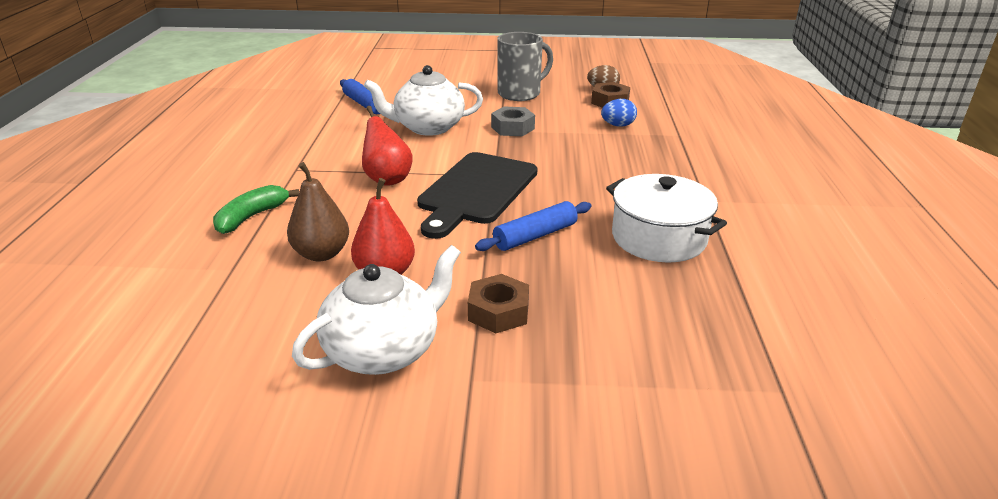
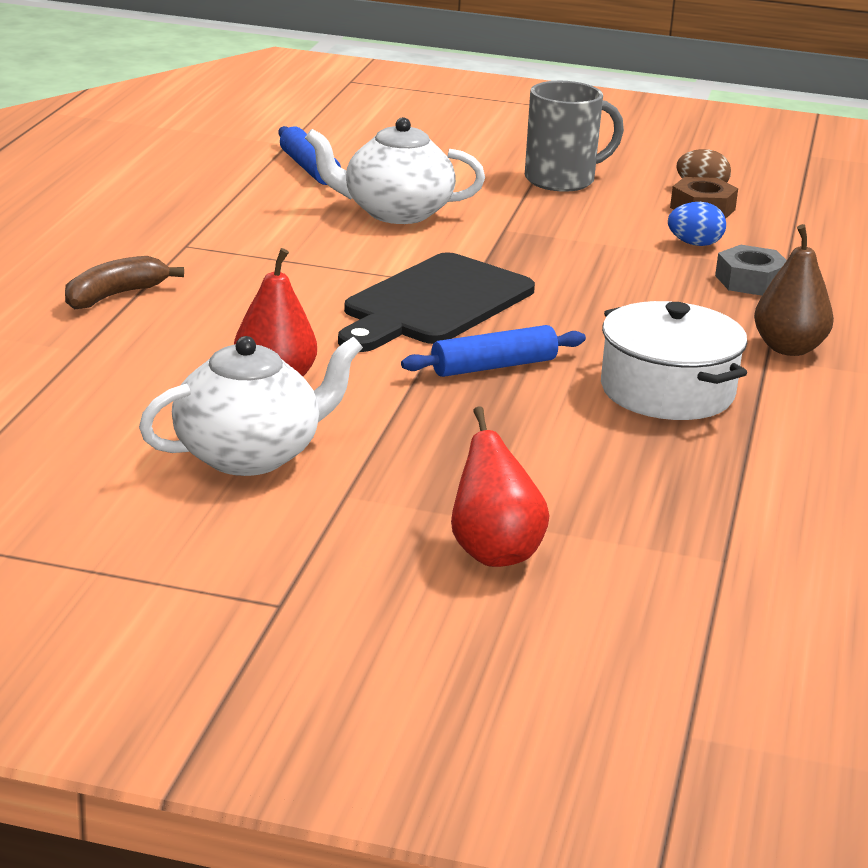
camera: 10 degrees right, 5 degrees down
(251, 217) = (114, 296): green banana -> brown banana
(321, 254) = (198, 348): brown pear -> brown pear (788, 348)
(387, 179) = (312, 273): red pear -> red pear (493, 552)
(498, 311) = (406, 438): brown nut -> none
(512, 128) = (526, 228): grey nut -> grey nut (750, 281)

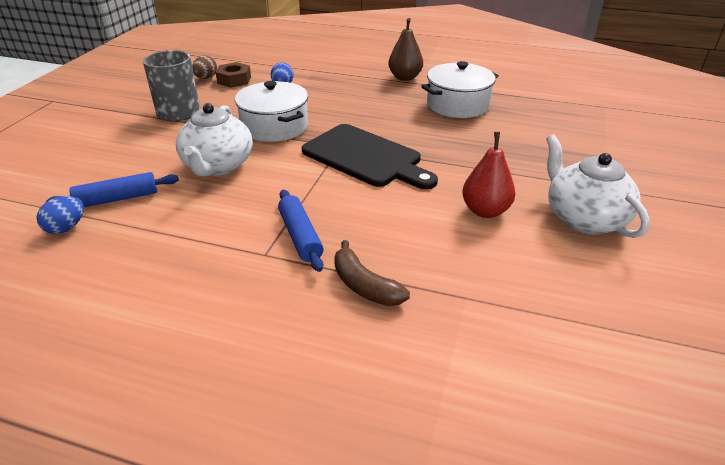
camera: 85 degrees left, 10 degrees up
(248, 153) = (66, 228): none -> blue egg
(493, 366) = (444, 143): blue rolling pin -> blue rolling pin (300, 236)
(493, 552) = (636, 152): red pear -> none
(527, 242) = (274, 127): none -> white pot
(750, 281) = (330, 78): grey nut -> none

